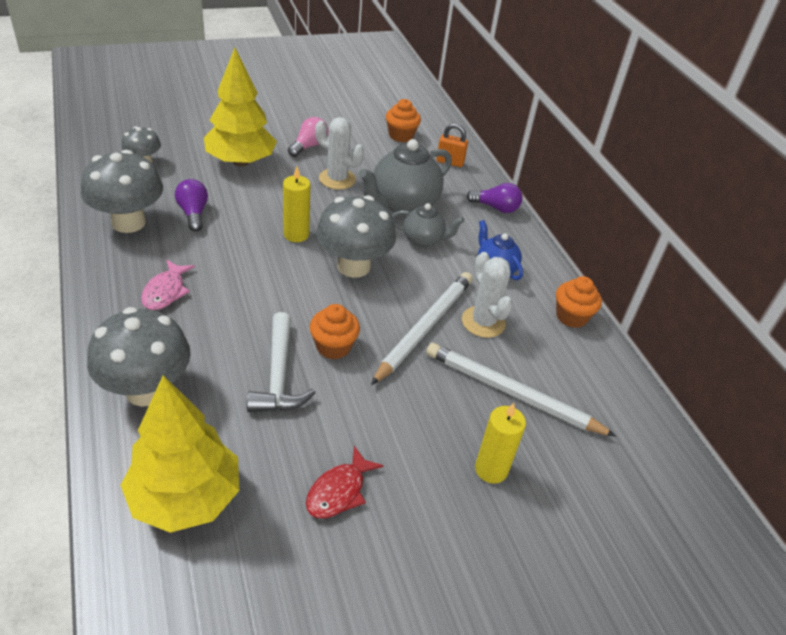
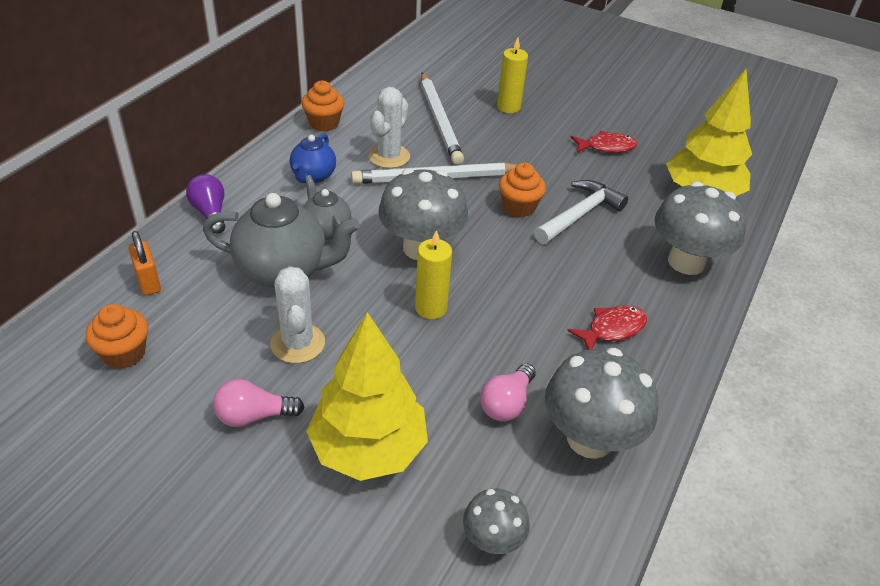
camera: 130 degrees left, 0 degrees up
(166, 291) = (612, 329): pink fish -> red fish
(193, 213) = (506, 403): purple light bulb -> pink light bulb

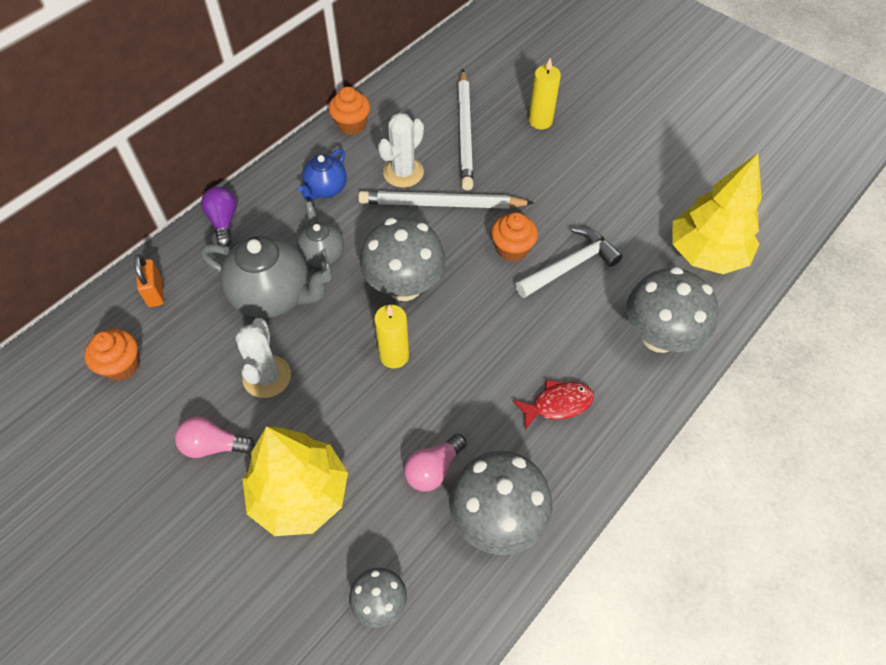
camera: 15 degrees right, 15 degrees up
(606, 147) = (626, 183): red fish -> none

